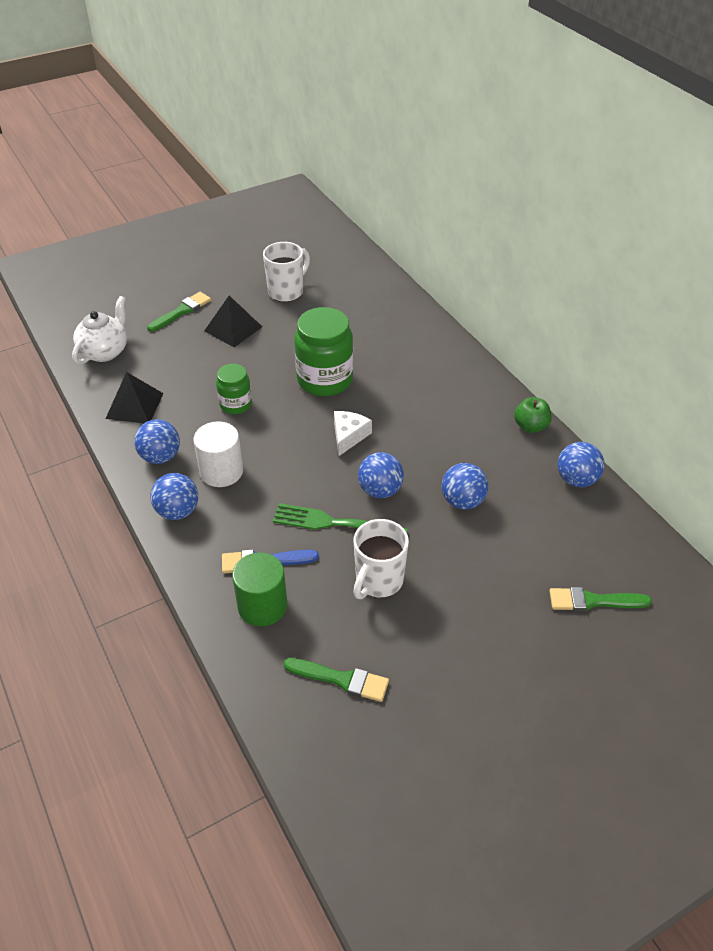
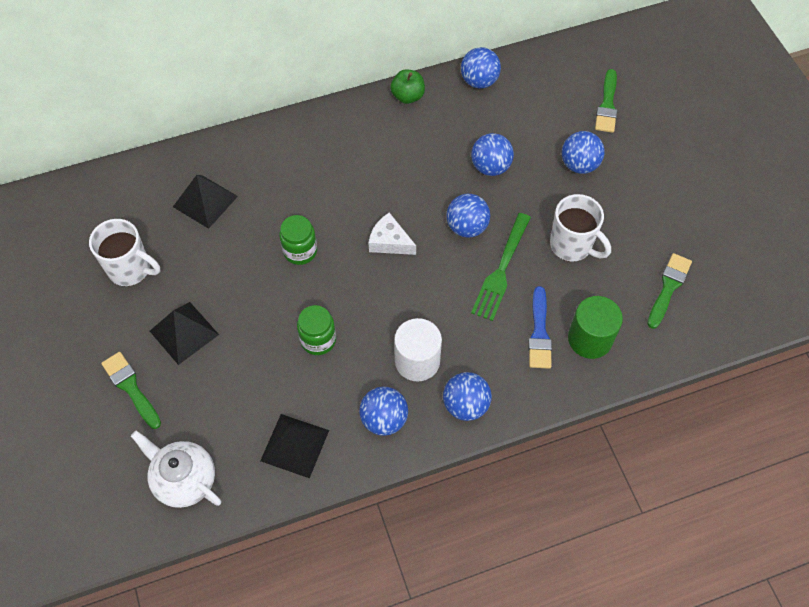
camera: 80 degrees left, 15 degrees up
(287, 292) = (131, 269): white mug -> white mug turned 150 degrees clockwise
(325, 380) = (300, 251): green jar -> green jar, size x0.56
(362, 317) = (205, 201): none -> black pyramid
(492, 579) = (579, 164): none -> blue ball

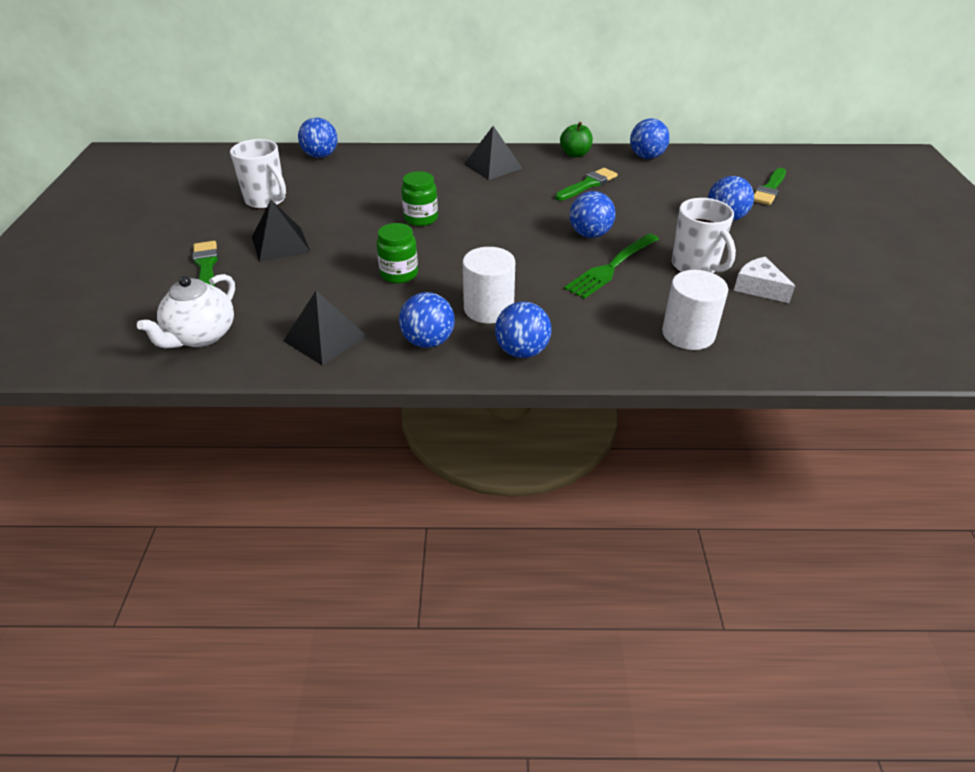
camera: 20 degrees right, 20 degrees down
(184, 480) = (201, 336): white teapot -> white teapot turned 120 degrees counterclockwise
(205, 201) = (358, 177): black pyramid -> black pyramid (492, 166)
(389, 242) = (508, 229): white cheese -> white cheese (758, 288)
(490, 167) = (633, 204): blue ball -> blue ball (320, 156)
(539, 333) = (632, 317): blue brush -> none
(590, 339) = (688, 334): green cylinder -> white cylinder
(668, 288) = (796, 316): green brush -> green brush (587, 184)

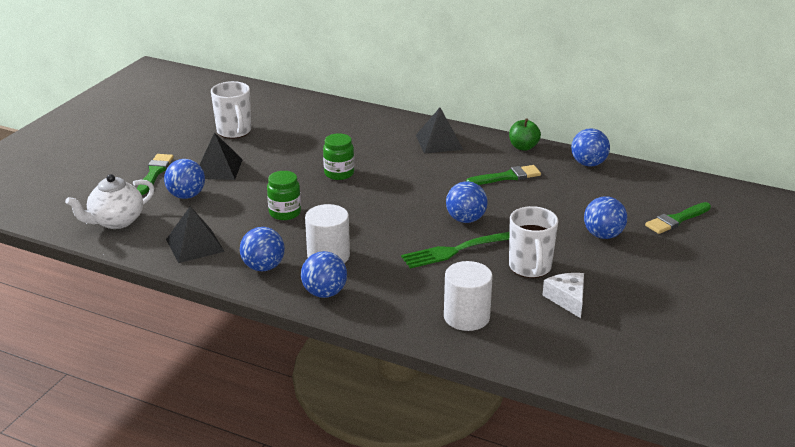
camera: 25 degrees right, 10 degrees down
(320, 156) = (305, 103): blue ball -> blue ball (186, 196)

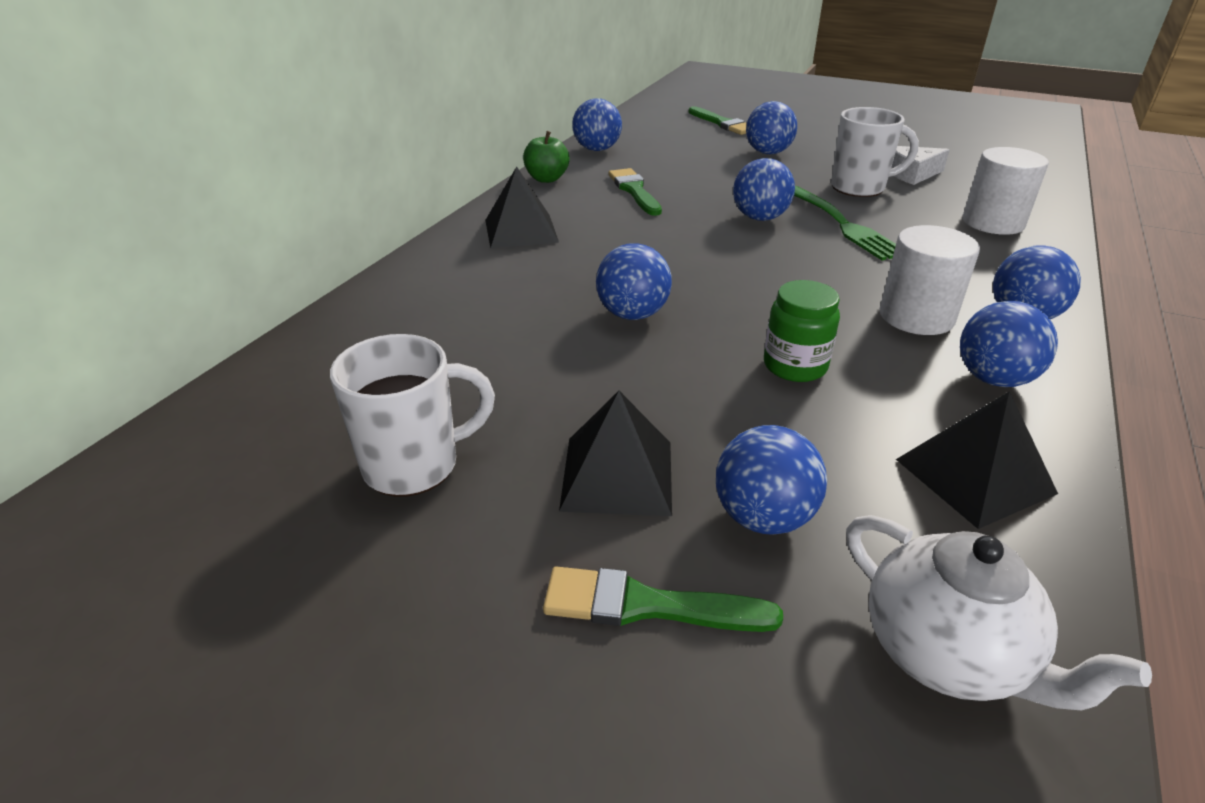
camera: 90 degrees left, 5 degrees up
(339, 173) = (632, 314): green jar -> blue ball

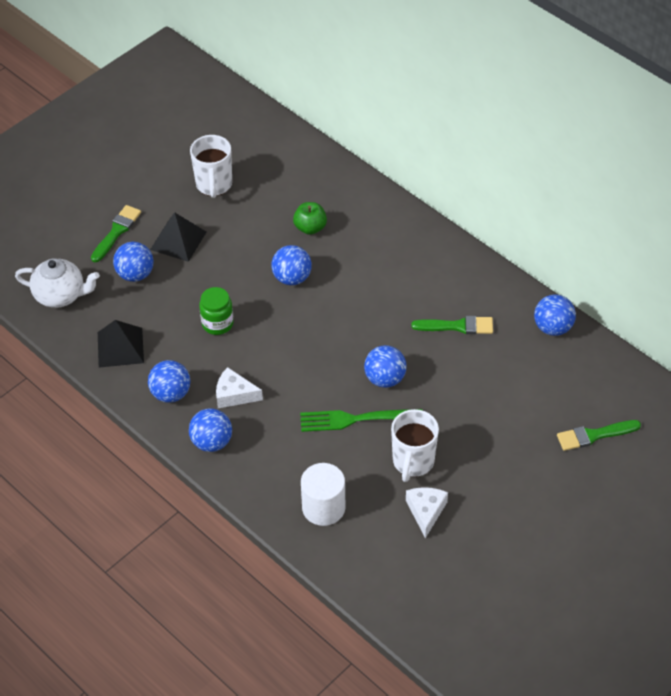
camera: 110 degrees right, 15 degrees up
(521, 231) = (414, 253): black pyramid -> none
(547, 179) = (498, 283): green apple -> green apple (310, 228)
(768, 152) = (507, 437): blue ball -> none
(916, 316) = (234, 394): white cylinder -> white cheese
(947, 653) = (61, 295): white teapot -> white teapot turned 150 degrees counterclockwise

